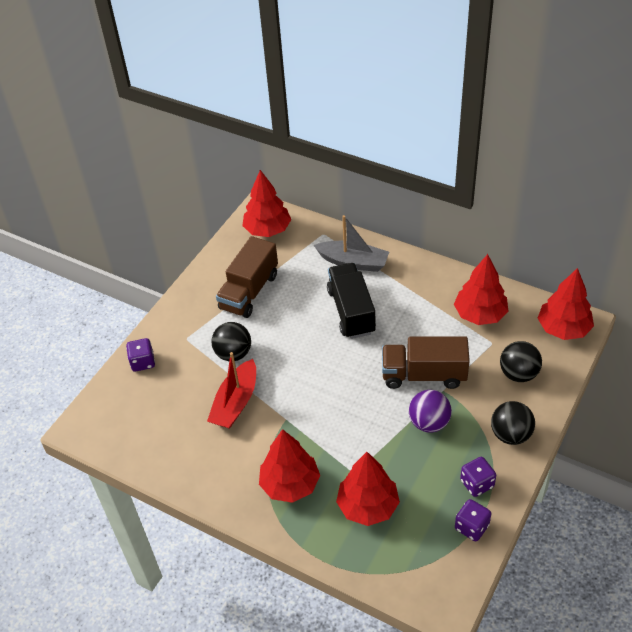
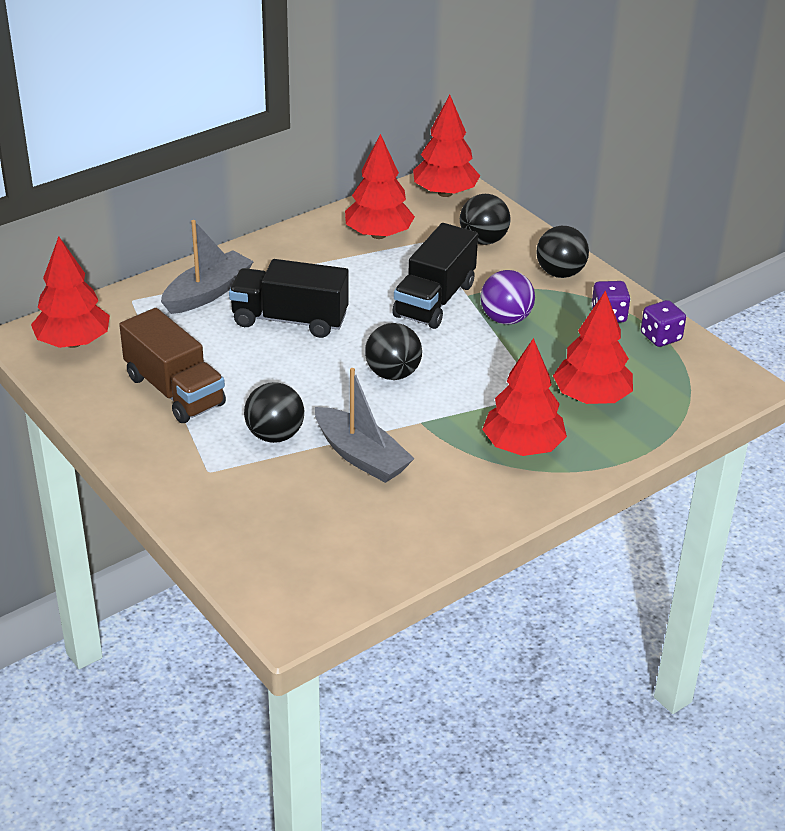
camera: 70 degrees left, 10 degrees down
(143, 362) = (216, 524): purple dice -> none
(235, 403) = (361, 456): red boat -> grey boat
(327, 385) = (393, 374): none -> black ball
(424, 375) = (434, 300): brown truck -> black truck

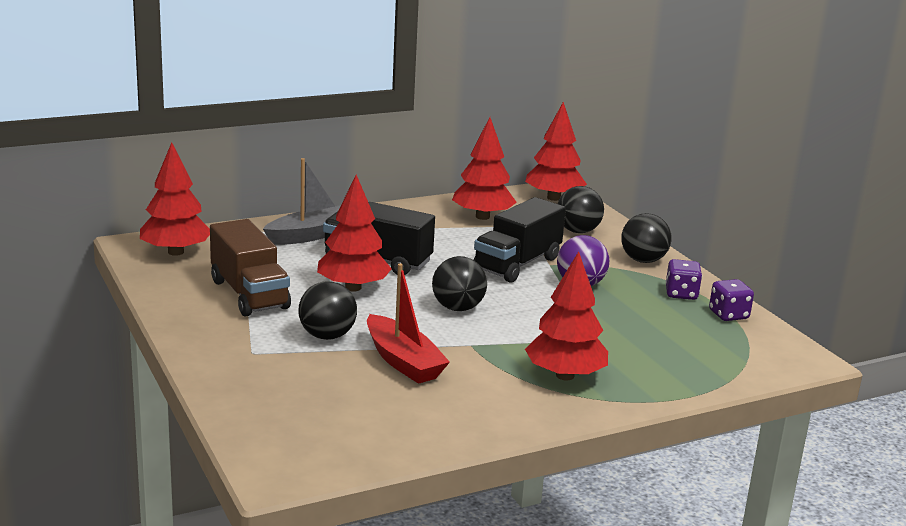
camera: 10 degrees right, 15 degrees down
(361, 456) = (403, 361): grey boat -> red boat
(591, 398) = (646, 349): red tree -> red tree (353, 287)

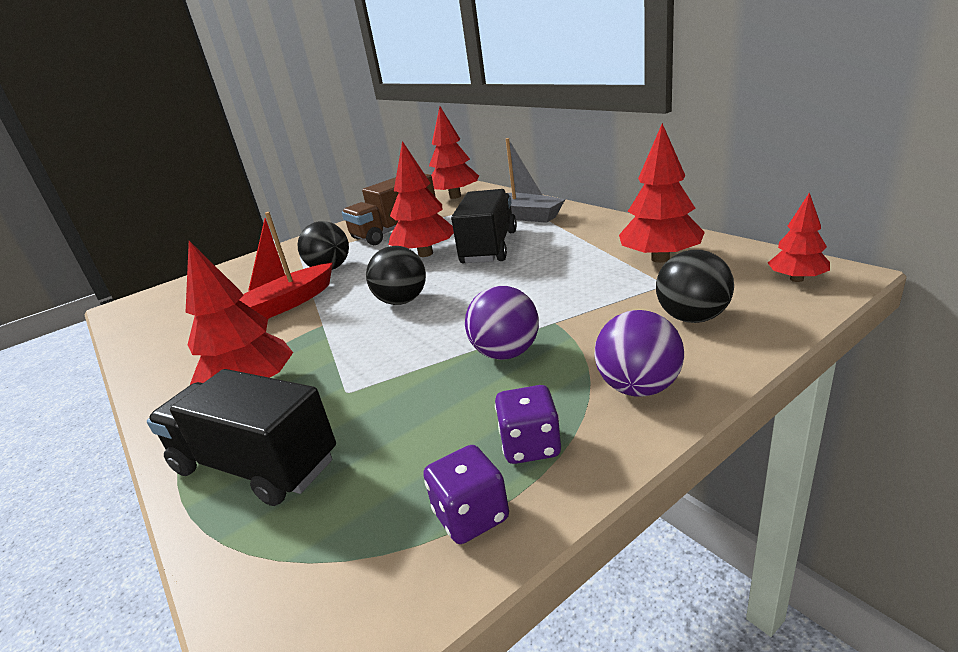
camera: 85 degrees right, 5 degrees up
(517, 264) = (537, 304): black truck -> black truck (255, 465)
(553, 198) = (796, 279): red tree -> red tree, size x0.59
(643, 260) = (638, 388): black ball -> purple ball

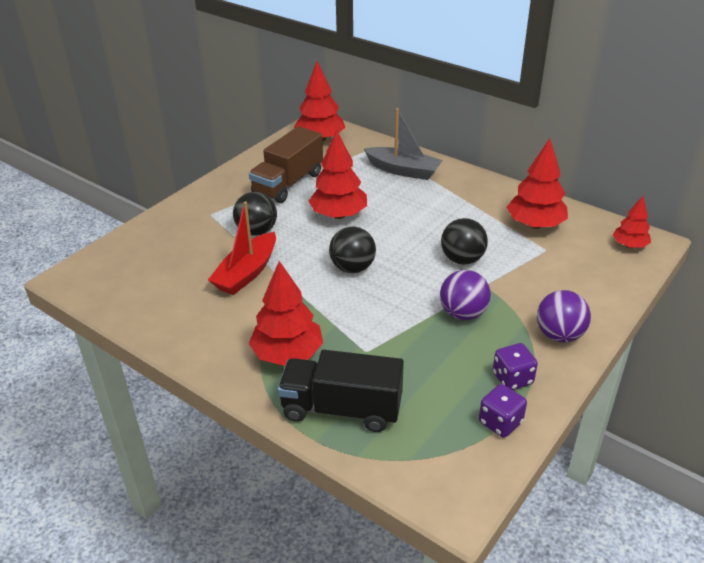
camera: 20 degrees left, 10 degrees up
(489, 247) = (393, 209): black truck -> none
(692, 318) = (574, 280): black ball -> black ball (462, 259)

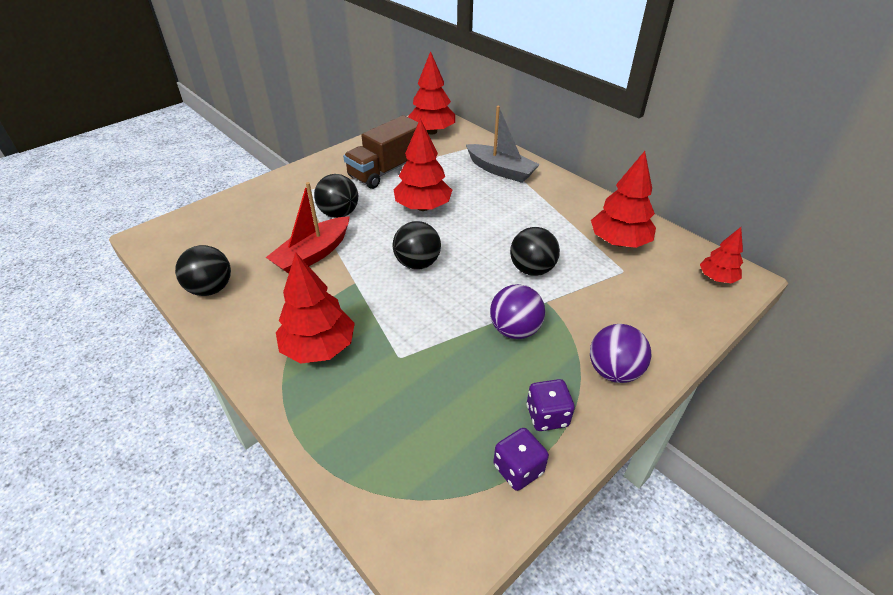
camera: 10 degrees right, 5 degrees up
(158, 318) = (211, 289): none -> black ball
(341, 409) = (350, 421): black truck -> none

